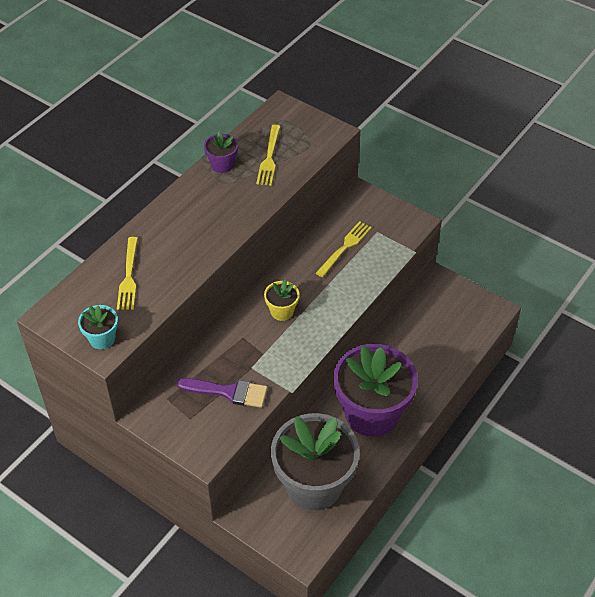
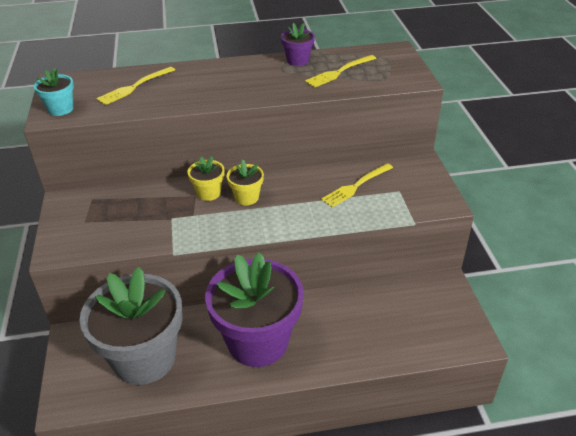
camera: 45 degrees right, 10 degrees down
(228, 392) = (133, 223): purple brush -> none
(249, 328) = (208, 193): none -> yellow flower pot
(344, 247) = (356, 186): yellow fork -> yellow fork turned 150 degrees clockwise

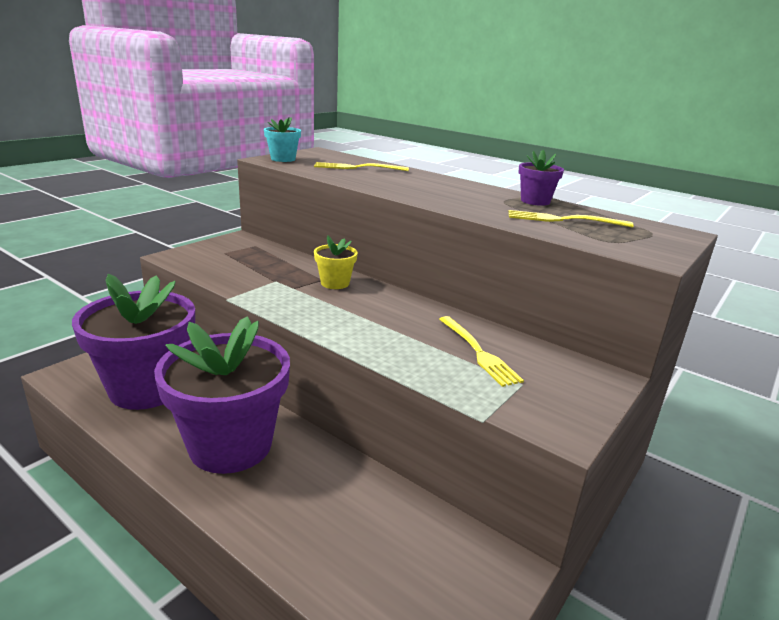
camera: 45 degrees right, 15 degrees down
(144, 358) = (147, 388): grey flower pot -> purple flower pot
(246, 197) = (357, 301): yellow flower pot -> none
(356, 186) = (478, 352): yellow fork -> yellow fork turned 120 degrees counterclockwise

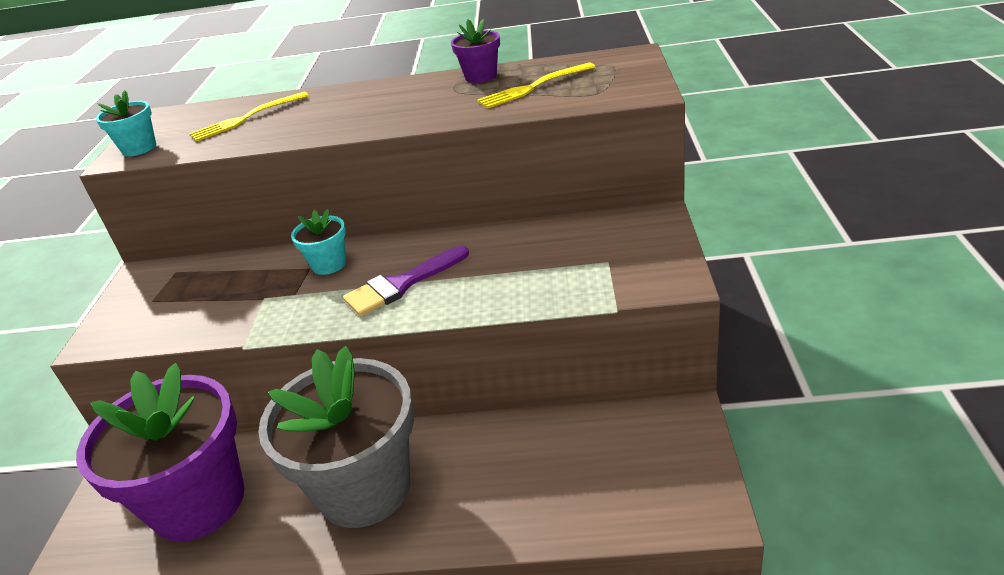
camera: 30 degrees left, 10 degrees up
(230, 445) = (364, 488): purple flower pot -> grey flower pot
(335, 283) = (329, 264): yellow flower pot -> turquoise flower pot
(359, 317) = (401, 284): none -> purple brush
(478, 352) = (543, 255): yellow fork -> none

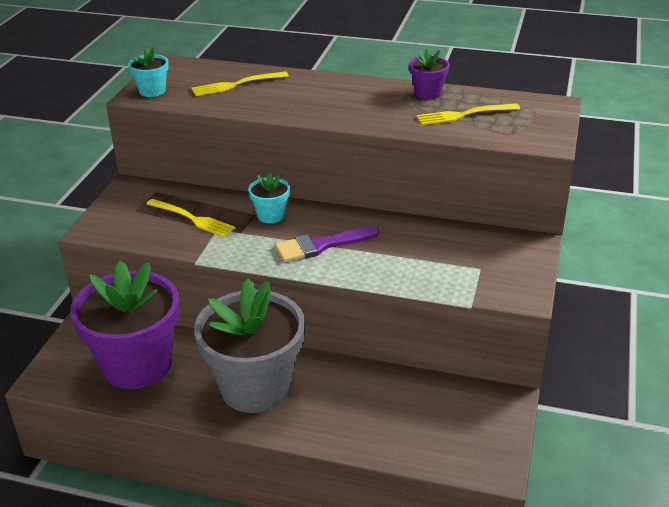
camera: 10 degrees right, 0 degrees up
(229, 293) = (192, 219): none -> yellow fork

